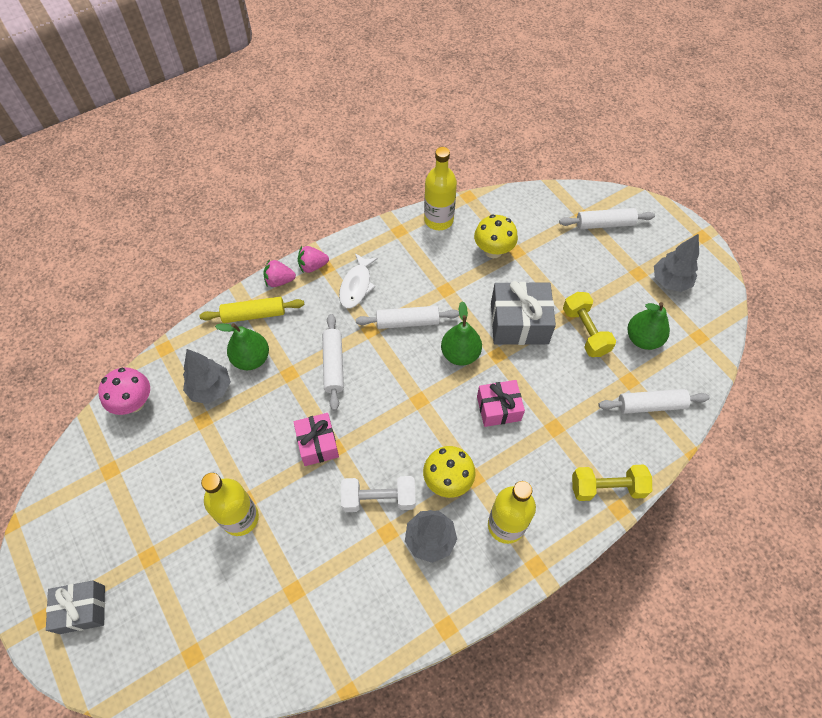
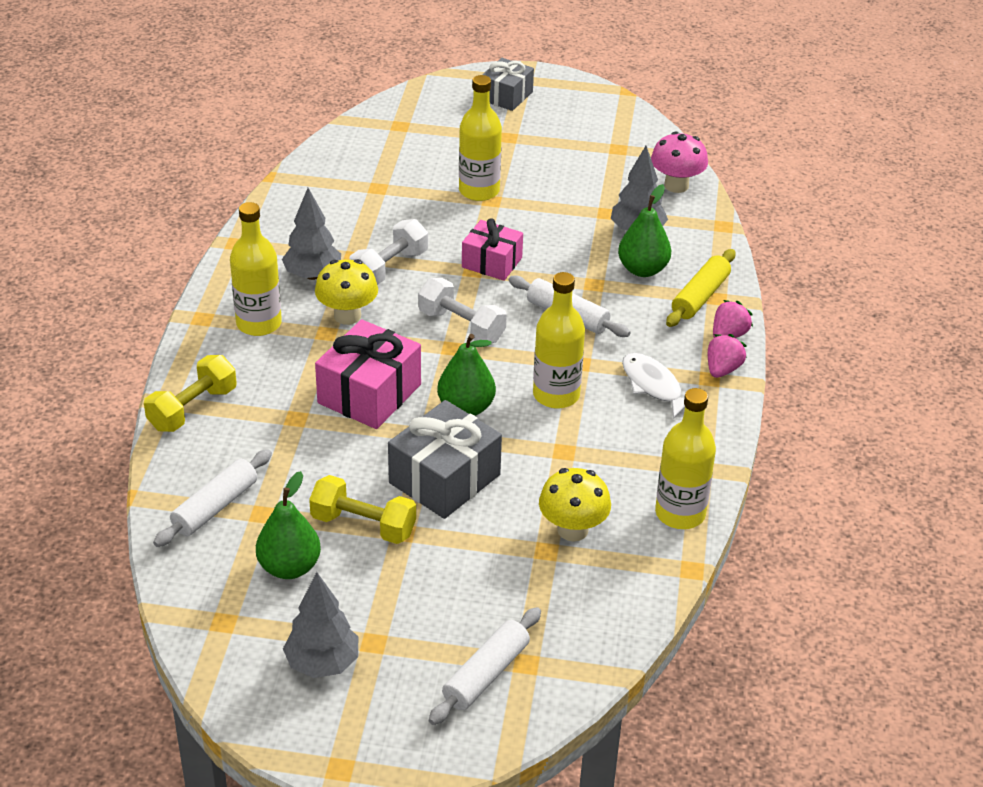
camera: 130 degrees right, 20 degrees down
(395, 410) = (461, 326): none -> white dumbbell
(407, 322) = (556, 395): white rolling pin -> yellow bottle
(498, 408) = (369, 394): pink gift -> pink gift, size x1.54

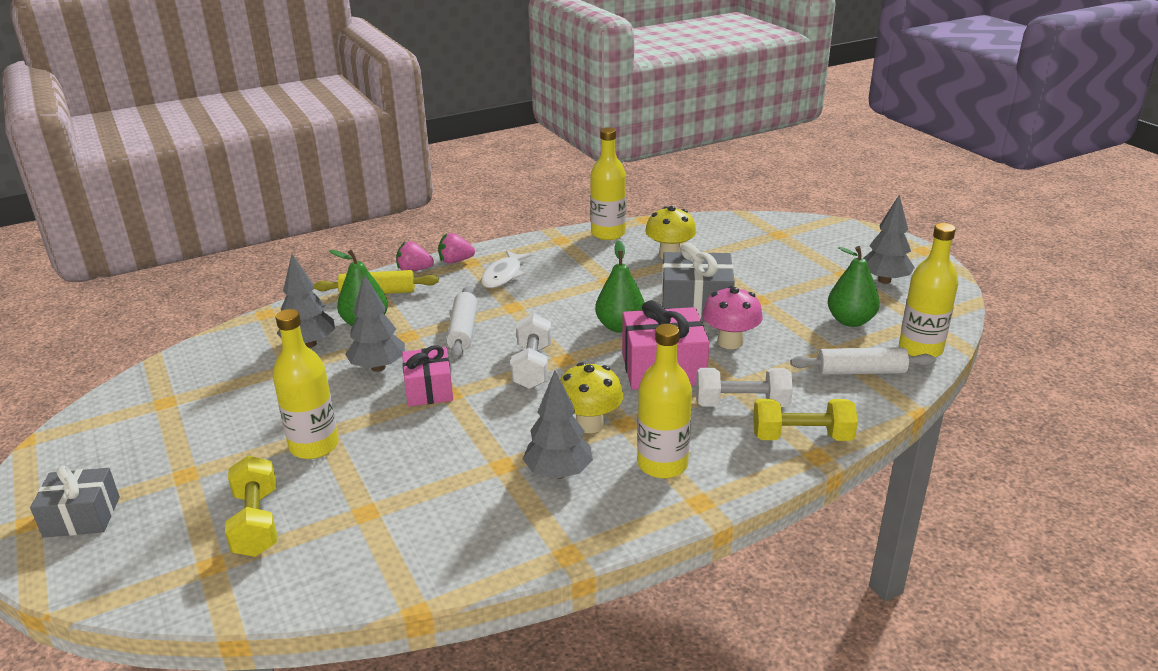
camera: 125 degrees left, 10 degrees down
(363, 525) = (777, 314): yellow dumbbell -> yellow dumbbell (256, 523)
(389, 268) = (497, 436): white dumbbell -> white dumbbell (741, 404)
(486, 674) = (804, 240): white rolling pin -> none
(556, 251) = (378, 367): none -> grey tree
(556, 395) = (559, 302): yellow bottle -> yellow bottle (920, 349)
(676, 185) = (215, 352): pink mushroom -> pink mushroom (730, 342)

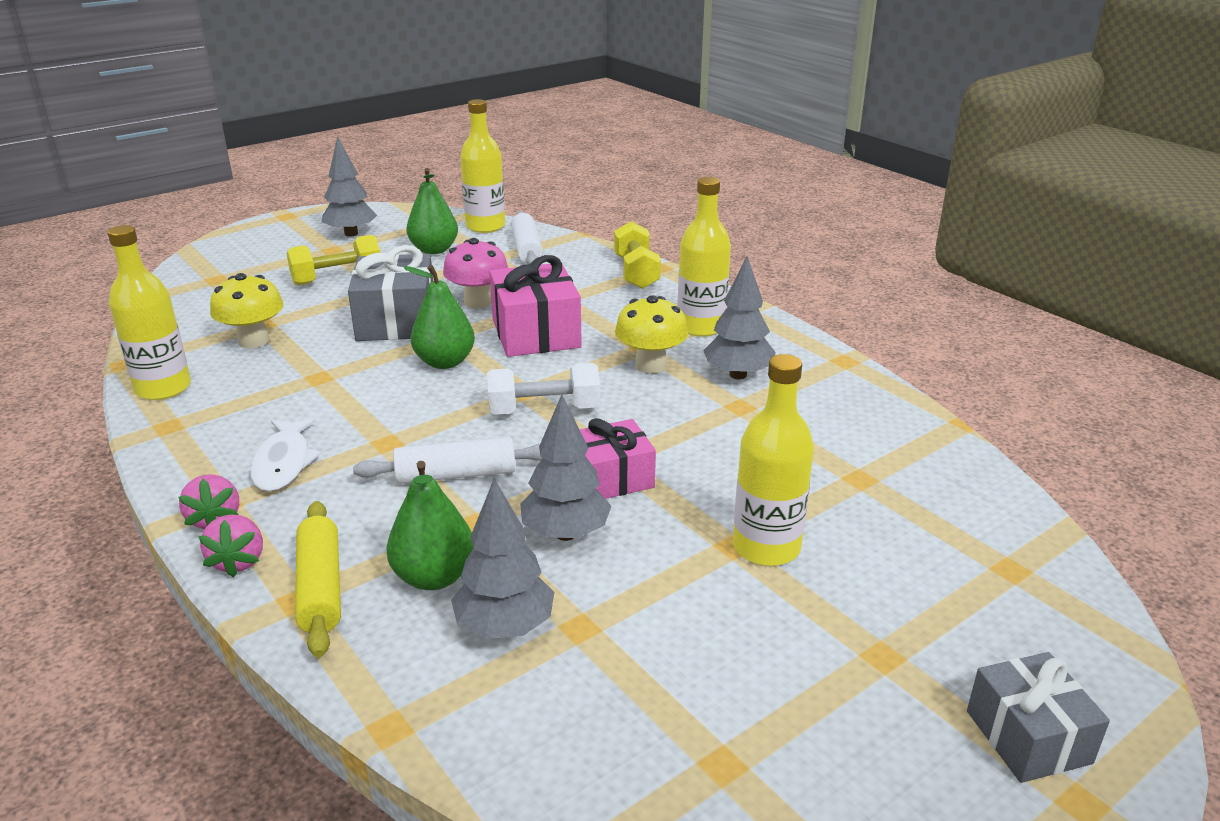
camera: 100 degrees left, 0 degrees up
(256, 523) = (926, 554): yellow dumbbell -> yellow dumbbell (337, 278)
(503, 275) = (283, 463): white fish -> white fish turned 75 degrees clockwise
(741, 404) = (593, 295): white dumbbell -> none

